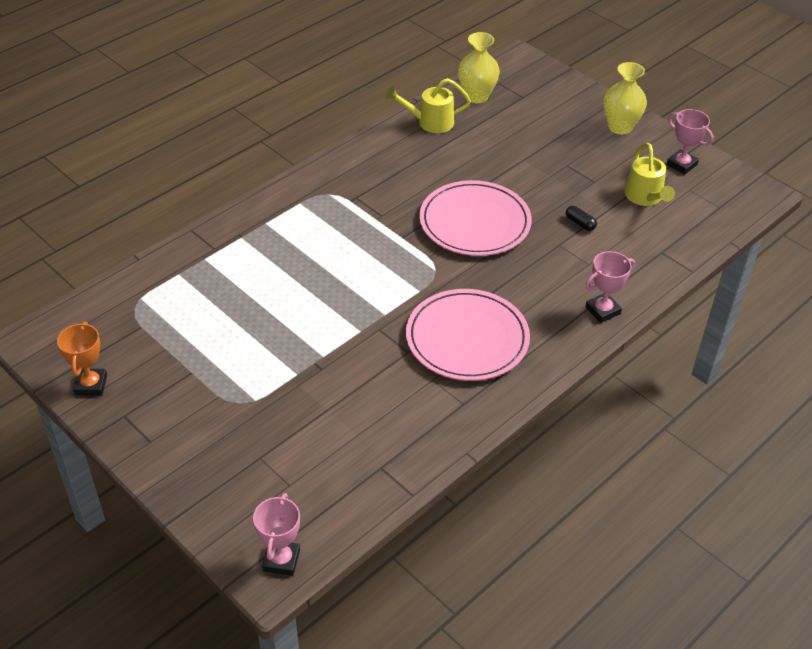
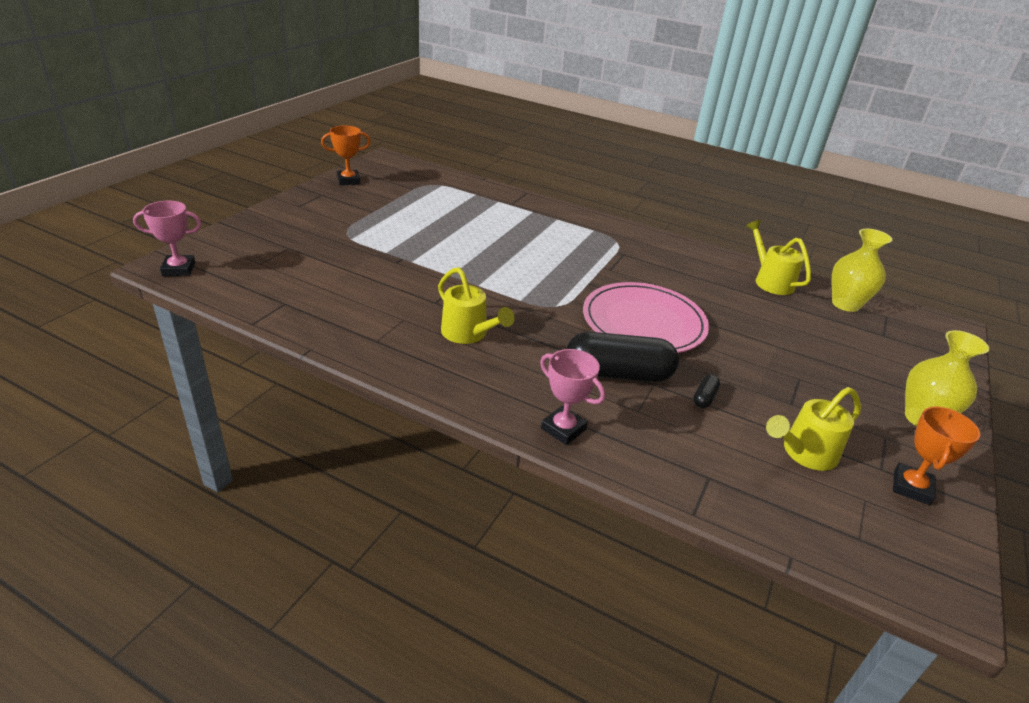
camera: 70 degrees right, 10 degrees down
(467, 338) = (468, 334): pink plate -> yellow watering can
(542, 260) = (618, 374): none -> black capsule
(681, 165) = (911, 487): pink trophy -> orange trophy

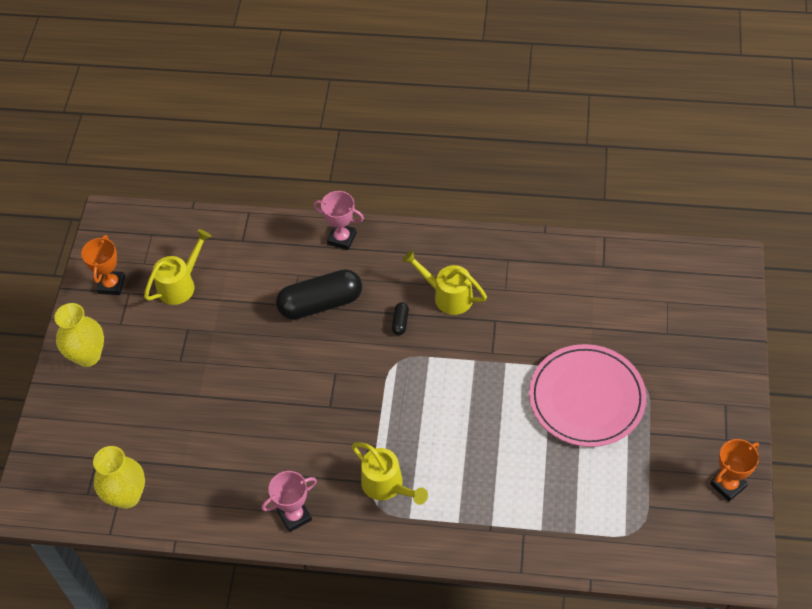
camera: 165 degrees right, 20 degrees up
(179, 269) = (716, 265): pink trophy -> pink trophy (294, 516)
(644, 322) = (316, 375): pink plate -> pink plate (586, 398)
(704, 398) = (253, 307): black capsule -> black capsule (400, 322)
(770, 281) = (203, 504): yellow watering can -> yellow watering can (387, 486)

